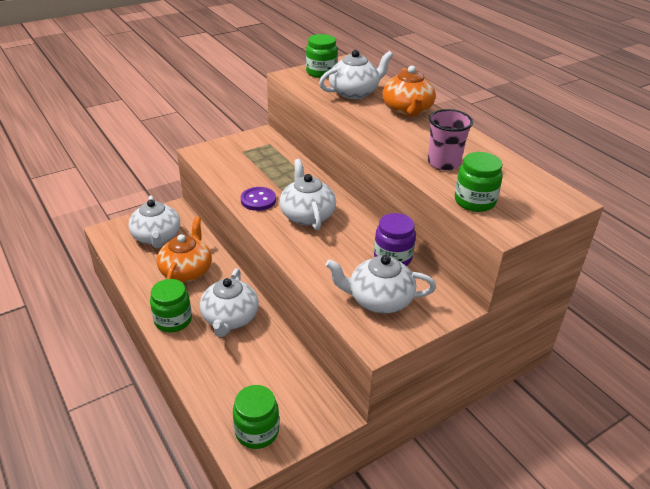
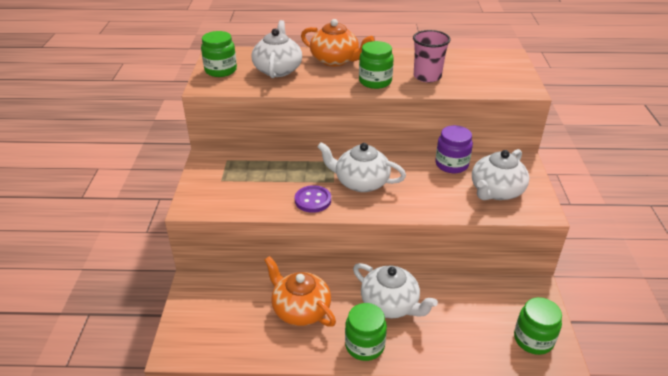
camera: 55 degrees left, 0 degrees up
(157, 237) = (225, 312): white teapot -> none
(474, 201) = (486, 85): green jar -> green jar (375, 81)

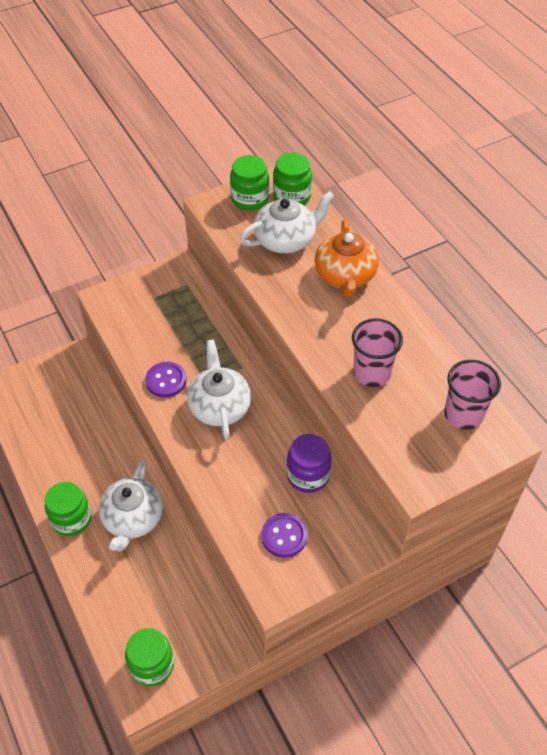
camera: 60 degrees right, 15 degrees up
(300, 309) = (88, 450): orange teapot -> none
(375, 81) = (322, 330): green jar -> green jar (292, 196)
(483, 60) = (463, 414): none -> pink cup
(496, 191) = (284, 536): white teapot -> purple button

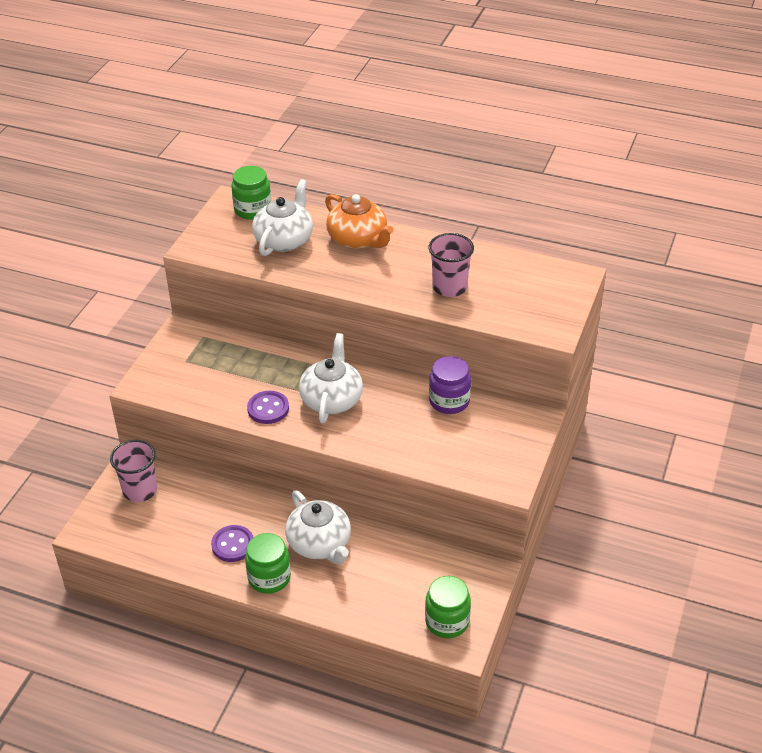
camera: 40 degrees left, 10 degrees down
(219, 406) = (332, 399): white teapot -> white teapot turned 60 degrees clockwise
(250, 199) = (221, 228): green jar -> none
(284, 536) = (476, 447): purple button -> purple button (233, 545)
(463, 414) = (537, 276): pink cup -> pink cup (140, 490)

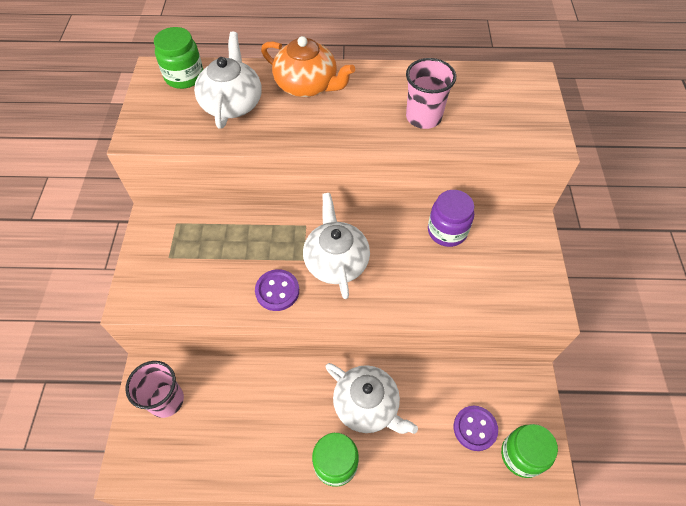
camera: 20 degrees left, 15 degrees up
(233, 545) = (284, 435): purple button -> purple button (475, 428)

